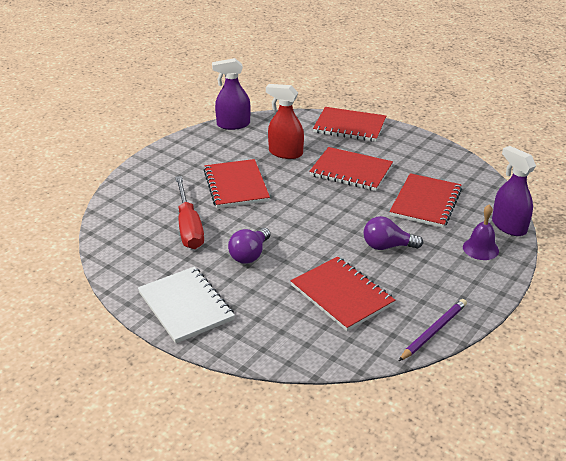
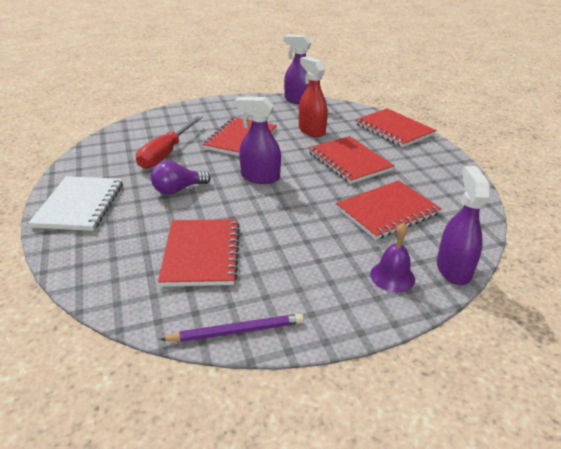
camera: 35 degrees right, 0 degrees up
(300, 214) = (260, 177): none -> purple spray bottle
(387, 246) = (299, 232): purple light bulb -> none

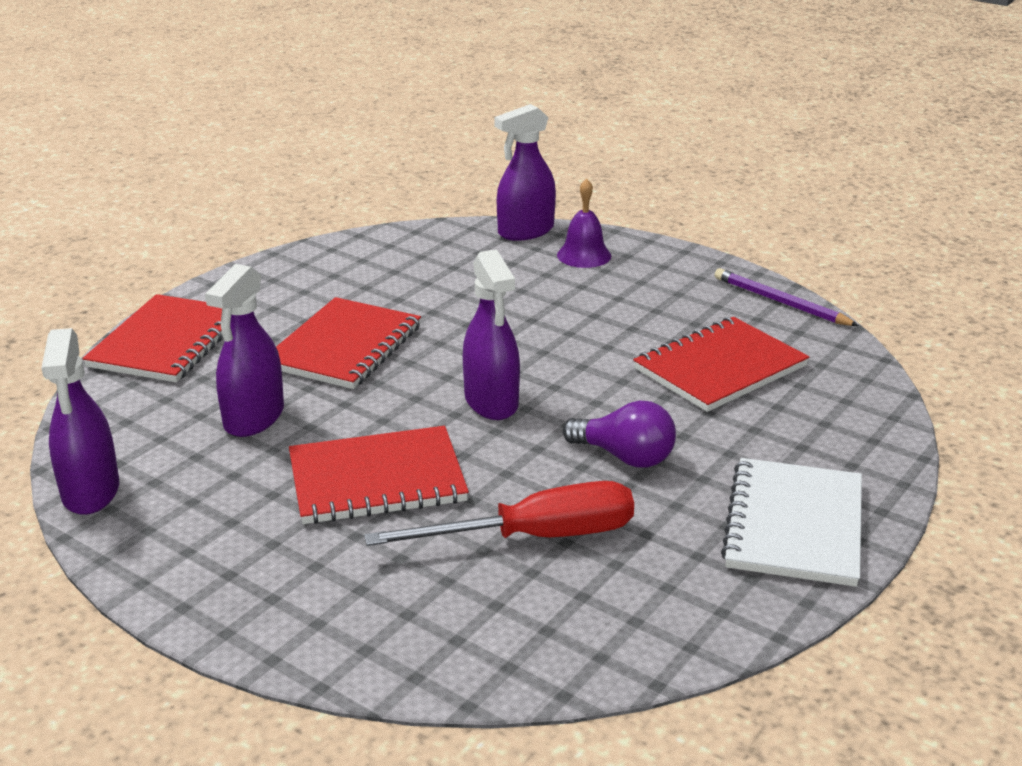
camera: 125 degrees left, 5 degrees down
(80, 205) = (794, 525): white notebook -> white notebook turned 45 degrees counterclockwise
(311, 130) = (254, 418): red spray bottle -> purple spray bottle
(387, 211) = (458, 285): red notebook -> none

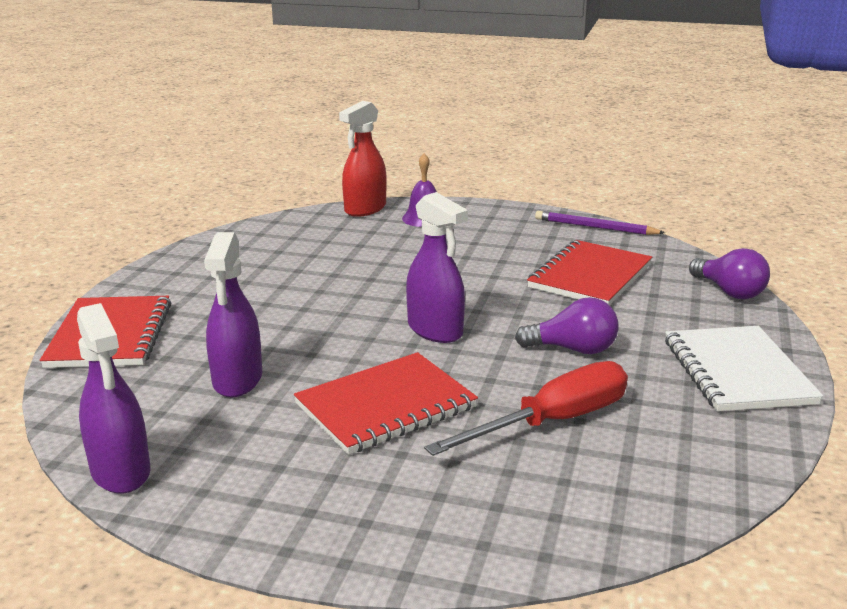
camera: 20 degrees left, 5 degrees down
(345, 347) = (278, 312): red notebook -> none
(525, 231) = (365, 209): purple spray bottle -> red spray bottle
(876, 421) = (729, 292): none -> purple light bulb

